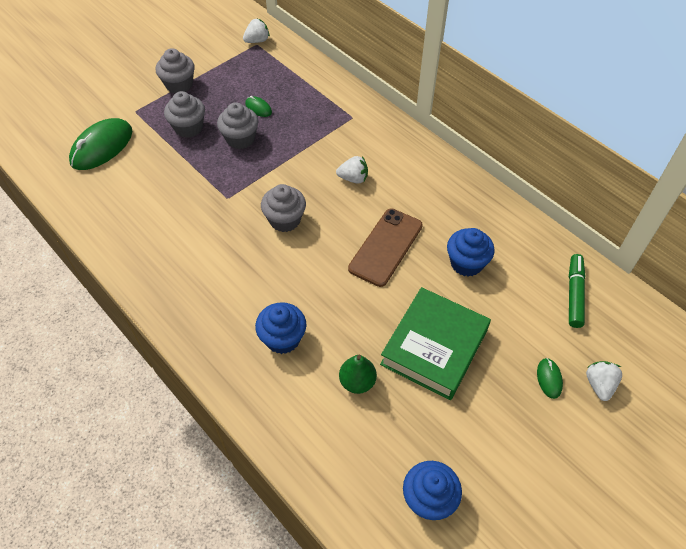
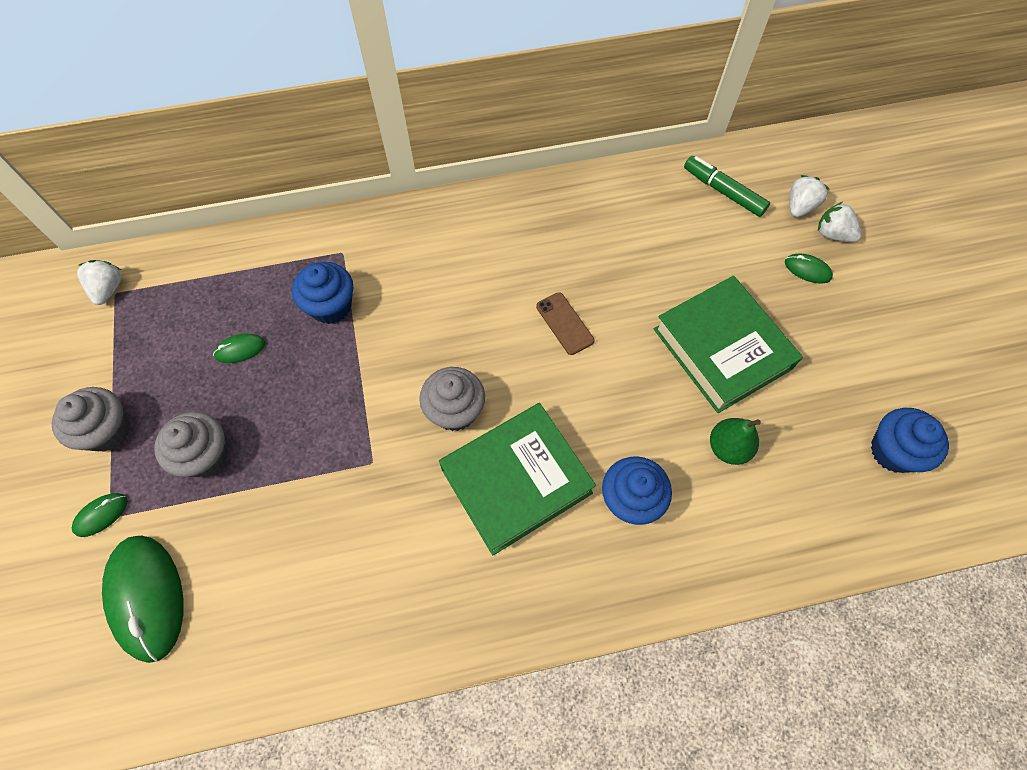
camera: 60 degrees left, 10 degrees up
(134, 107) = (101, 515): none -> green mouse
(240, 139) = (279, 398): grey cupcake -> none
(258, 272) = (516, 481): none -> green book
(353, 178) = (441, 303): white strawberry -> white strawberry (799, 206)
(386, 247) = (565, 323): brown phone -> brown phone, size x0.57
(466, 263) = (633, 259): blue cupcake -> blue cupcake (331, 306)

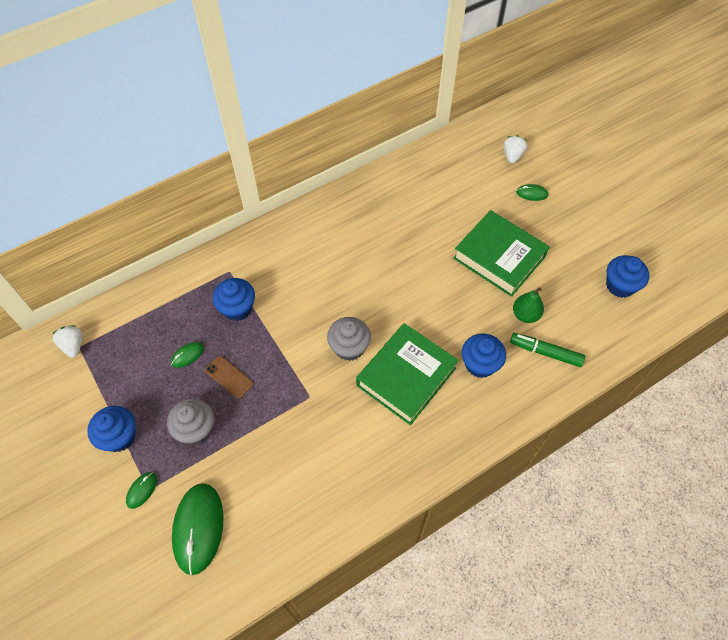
camera: 20 degrees left, 5 degrees down
(108, 430) = (119, 436): grey cupcake -> blue cupcake
(147, 597) = (198, 528): green mouse -> green mouse turned 45 degrees clockwise
(565, 323) = (396, 272): brown phone -> brown phone (229, 377)
(723, 191) = (462, 159): green marker -> green marker (545, 352)
(832, 234) = (538, 167): white strawberry -> none

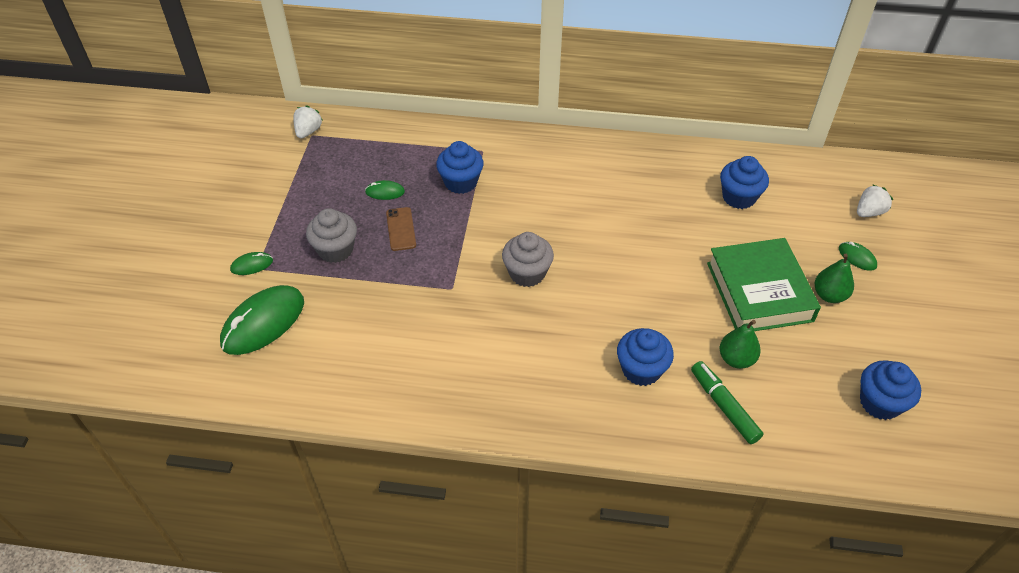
camera: 40 degrees right, 10 degrees down
(119, 436) = (275, 216): blue cupcake -> blue cupcake (739, 197)
(406, 377) = (556, 331): green book -> none
(538, 231) = (829, 295): none -> green pear

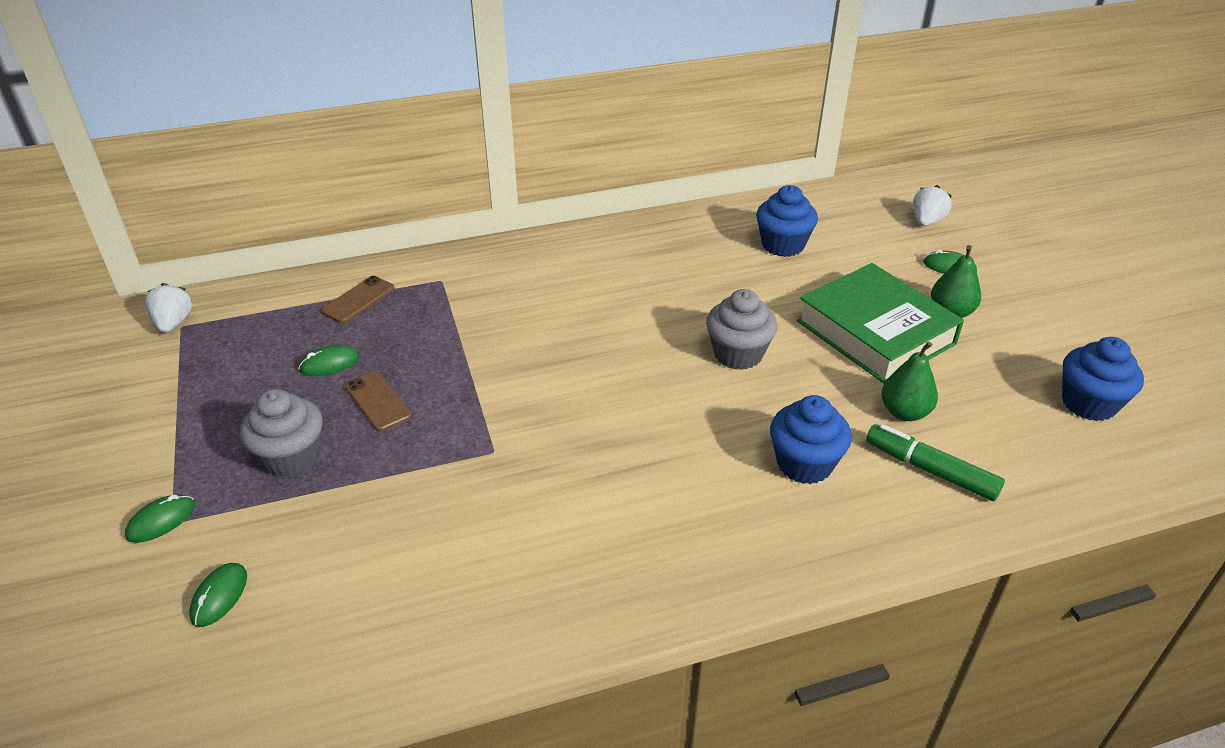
camera: 25 degrees left, 10 degrees down
(263, 323) = (219, 596): green mouse -> green mouse, size x0.46
(423, 149) = (358, 300): none -> brown phone
(461, 182) = (432, 323): blue cupcake -> none
(527, 273) = (586, 400): grey cupcake -> grey cupcake (738, 354)

